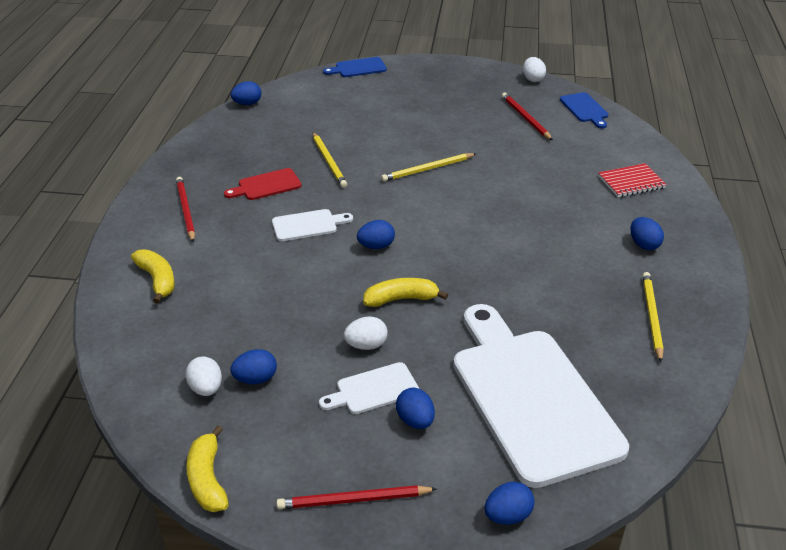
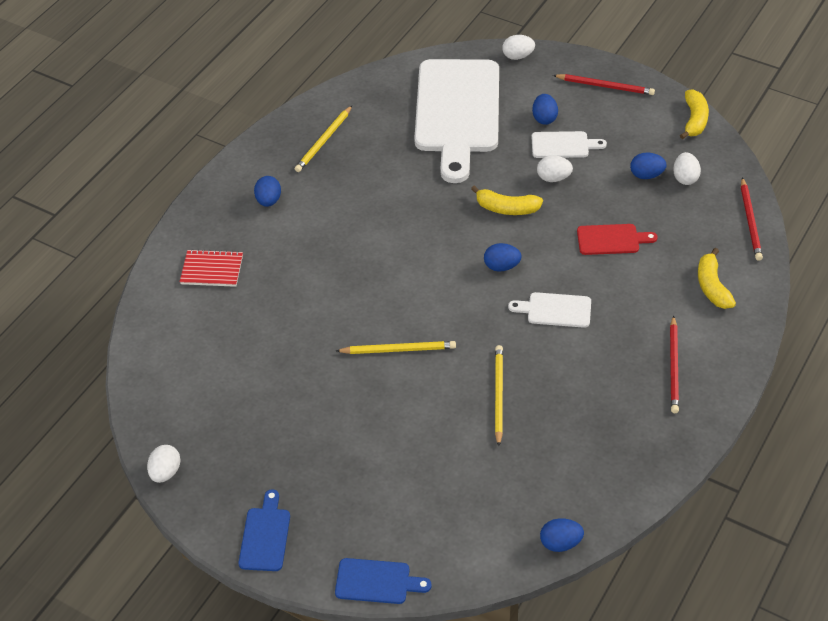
camera: 155 degrees left, 10 degrees up
(266, 185) = (580, 378): red cutting board -> red cutting board (611, 239)
(507, 515) = (518, 56): blue egg -> white egg
(525, 118) = (235, 398): red pencil -> red pencil (750, 221)
(585, 109) = (155, 392): blue cutting board -> blue cutting board (265, 536)

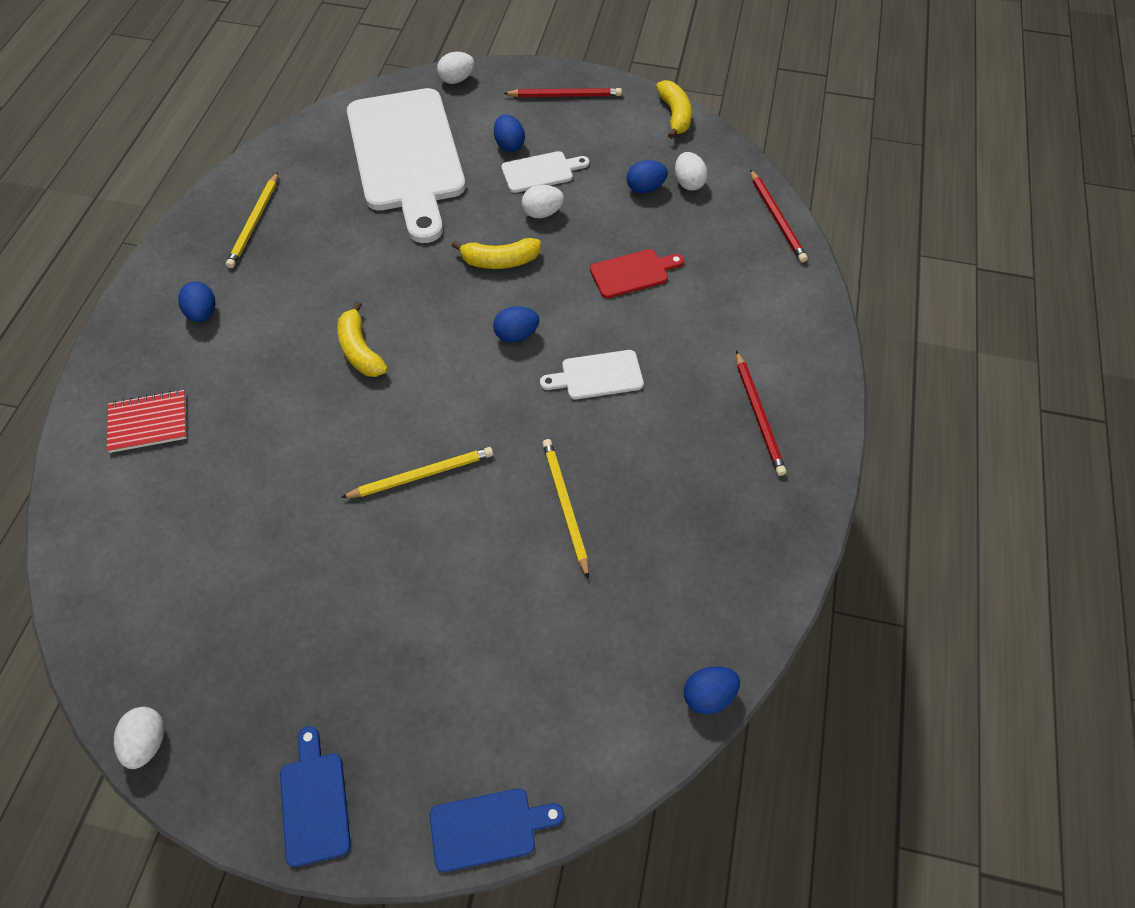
camera: 20 degrees left, 10 degrees up
(712, 286) = (765, 304): yellow banana -> yellow banana (360, 350)

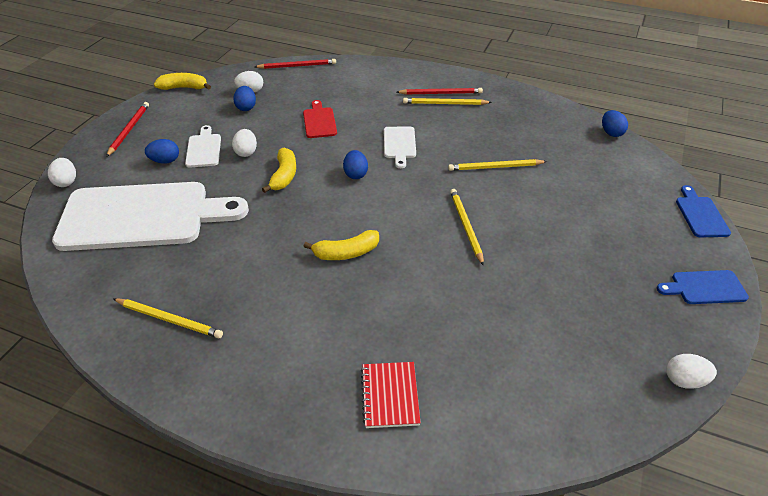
camera: 80 degrees left, 15 degrees down
(203, 313) = (270, 357): blue egg -> none
(728, 423) = (444, 104): none -> yellow pencil

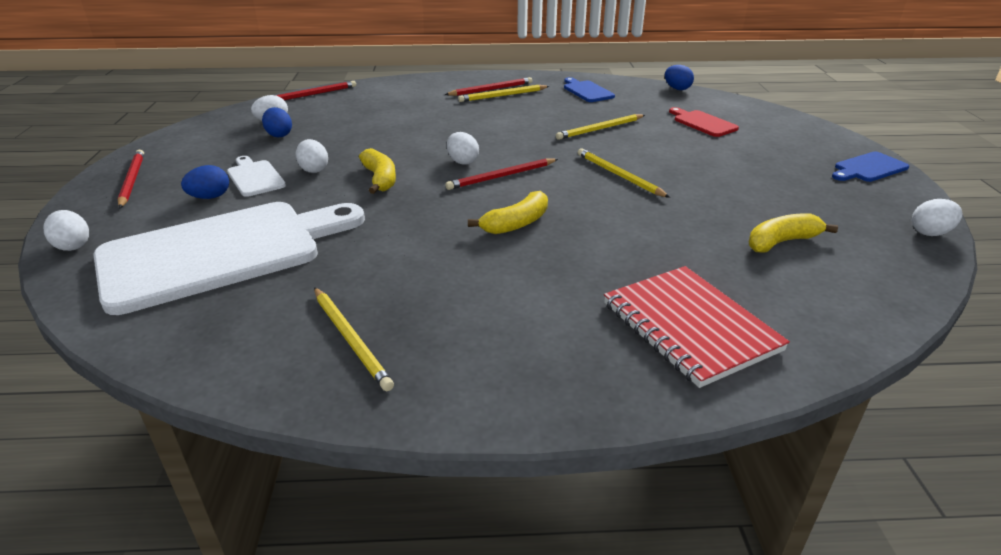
camera: 25 degrees left, 10 degrees down
(169, 319) = (351, 339): yellow pencil -> yellow pencil turned 60 degrees clockwise
(184, 88) = (180, 133): yellow banana -> yellow banana (781, 242)
(319, 121) = (380, 130): red cutting board -> red cutting board (703, 123)
(355, 174) = (462, 161): blue egg -> white egg
(372, 199) = (501, 176): none -> red pencil
(390, 396) = (690, 327): red notebook -> red notebook, size x1.62
(399, 144) = (487, 131): white cutting board -> none
(700, 215) = (808, 124): blue cutting board -> blue cutting board (587, 91)

